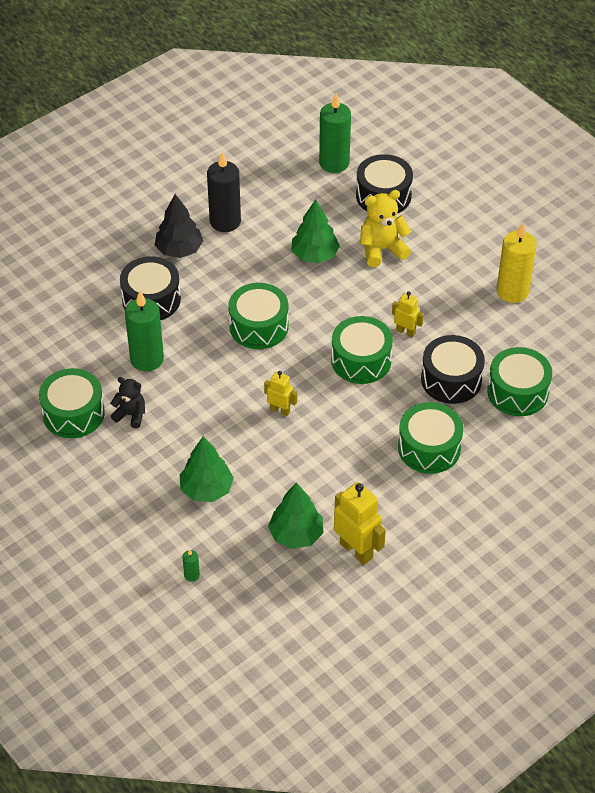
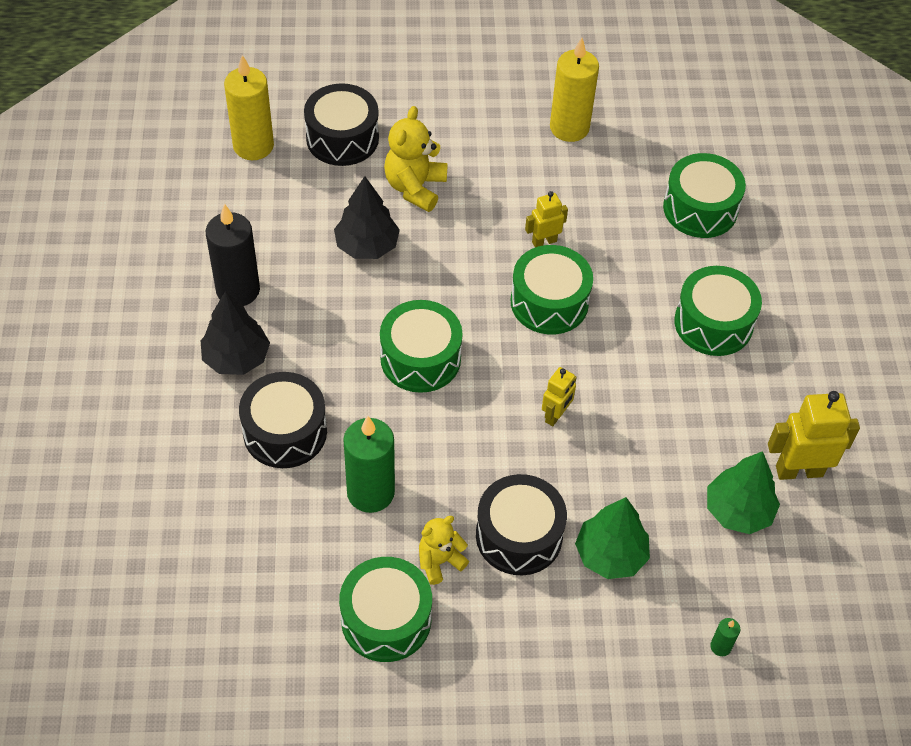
camera: 55 degrees left, 5 degrees up
(131, 415) = (440, 561): black teddy bear -> yellow teddy bear
(280, 410) = (556, 415): yellow robot -> yellow robot turned 150 degrees clockwise
(315, 255) = (367, 246): green tree -> black tree
(334, 163) = (253, 146): green candle -> yellow candle
(451, 379) = (640, 248): black drum -> black drum (519, 535)

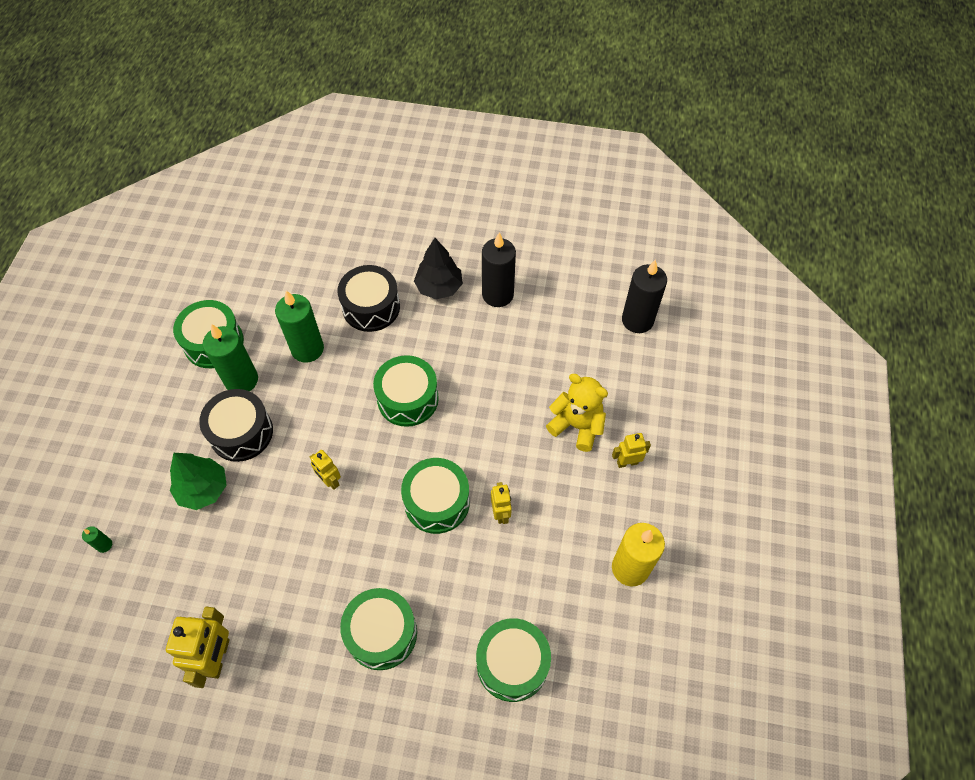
camera: 105 degrees right, 5 degrees up
(253, 146) = (637, 320): yellow candle -> black candle
(342, 138) = (638, 382): black drum -> none
(367, 246) = (522, 381): black tree -> none
(440, 561) = (241, 380): yellow teddy bear -> green candle
(449, 140) = (627, 462): none -> yellow robot
(738, 511) = (202, 594): green tree -> none

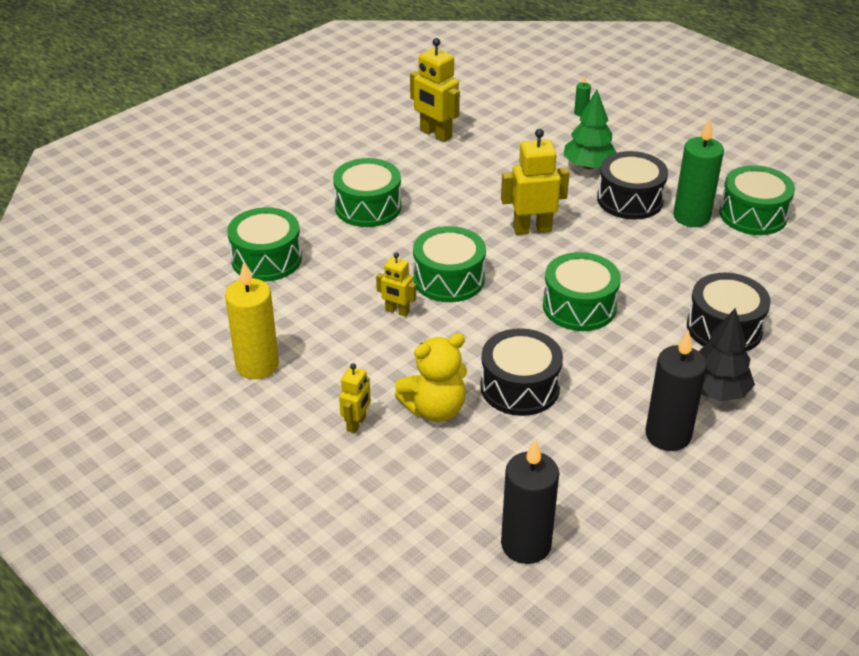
camera: 125 degrees right, 20 degrees down
(307, 349) = (699, 266): green candle -> none
(330, 481) = (532, 229): yellow robot -> yellow robot, size x1.72
(518, 390) = (520, 387): none -> black drum

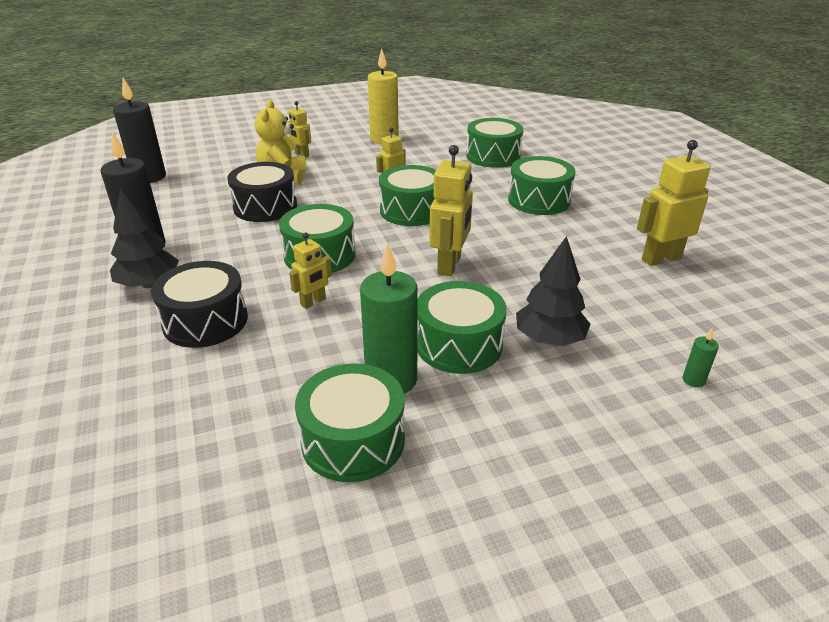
camera: 115 degrees right, 5 degrees down
(588, 166) = (549, 339): green tree -> black tree
(630, 200) = (459, 344): black drum -> green drum
(647, 282) = (313, 302): none -> yellow robot

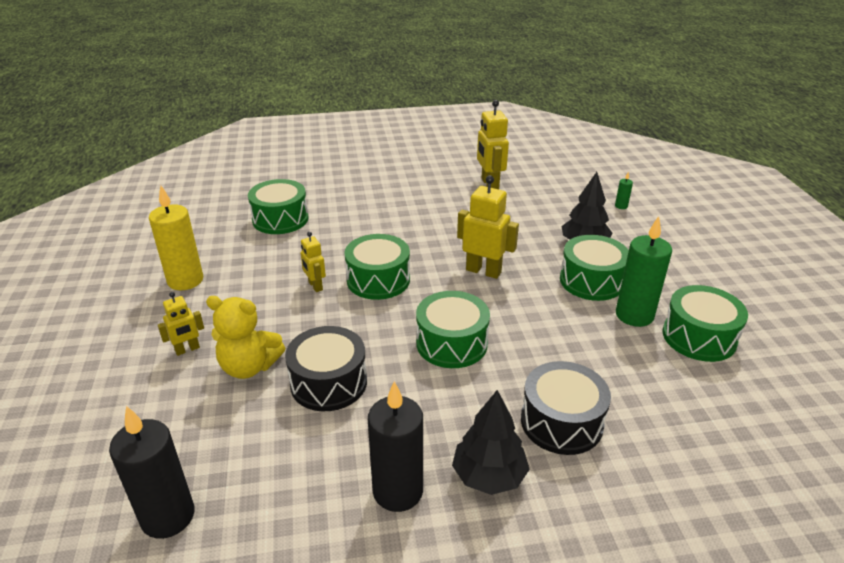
camera: 80 degrees left, 0 degrees up
(313, 302) = (533, 350): yellow robot -> none
(539, 200) = (384, 212): green drum -> none

